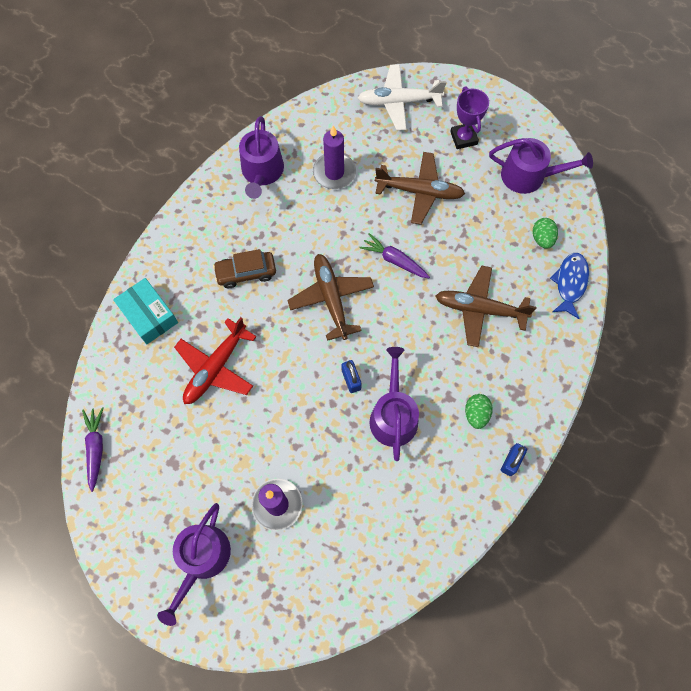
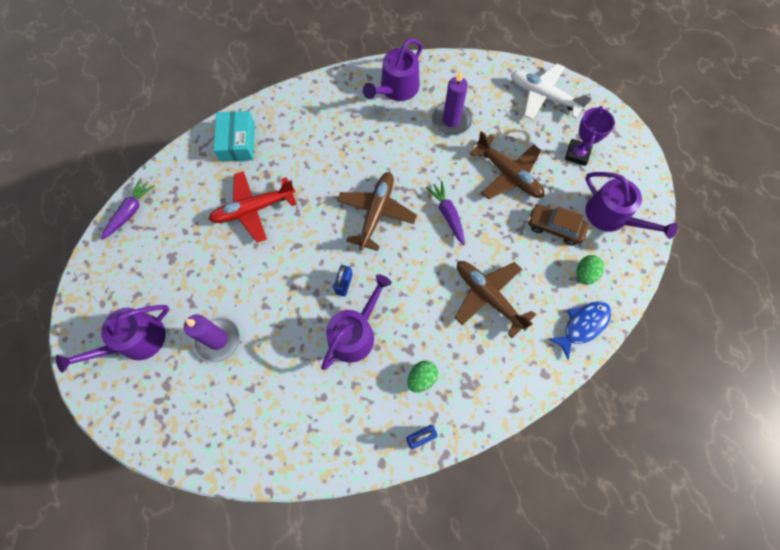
camera: 35 degrees right, 0 degrees up
(246, 273) = (328, 154): brown car -> brown car (554, 228)

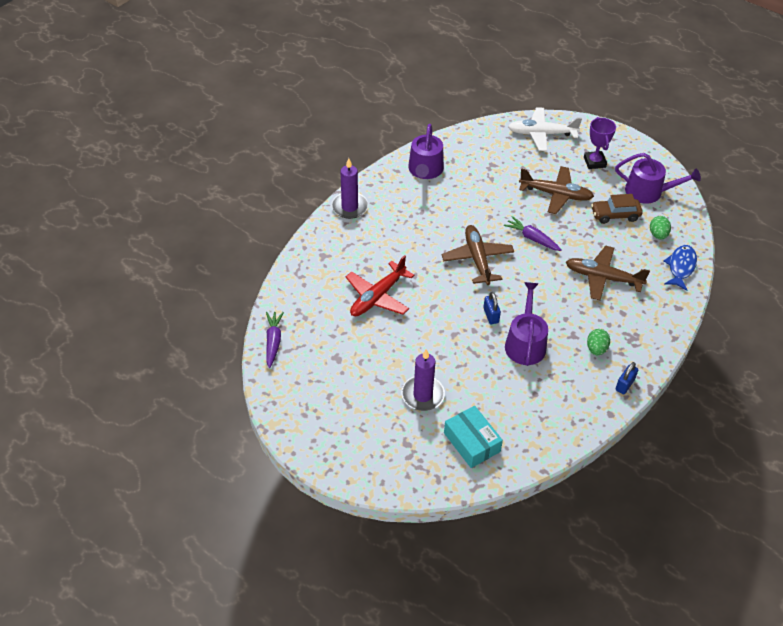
camera: 30 degrees left, 20 degrees down
(135, 341) = (356, 426): purple watering can -> none
(237, 142) = (324, 256): turquoise box -> turquoise box (471, 442)
(451, 120) = (485, 176): purple candle -> purple candle (349, 207)

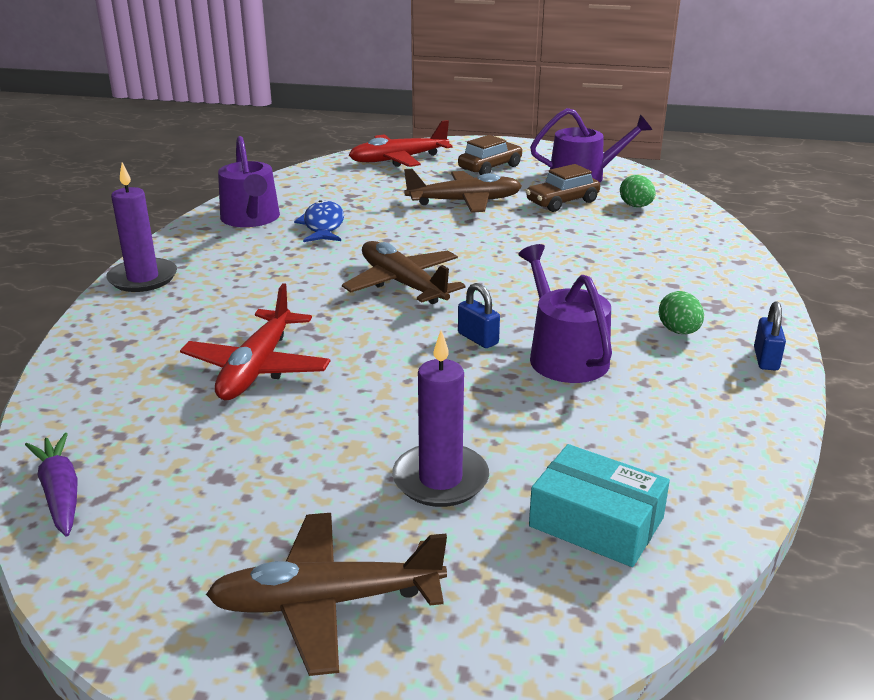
camera: 25 degrees left, 20 degrees down
(532, 238) = (469, 246): purple carrot -> none
(542, 134) = (398, 159): white plane -> red plane
(594, 162) = (490, 167): purple trophy -> brown car
(603, 278) = (607, 258): brown plane -> brown plane (327, 602)
(680, 267) = (697, 226): blue fish -> blue fish (323, 225)

